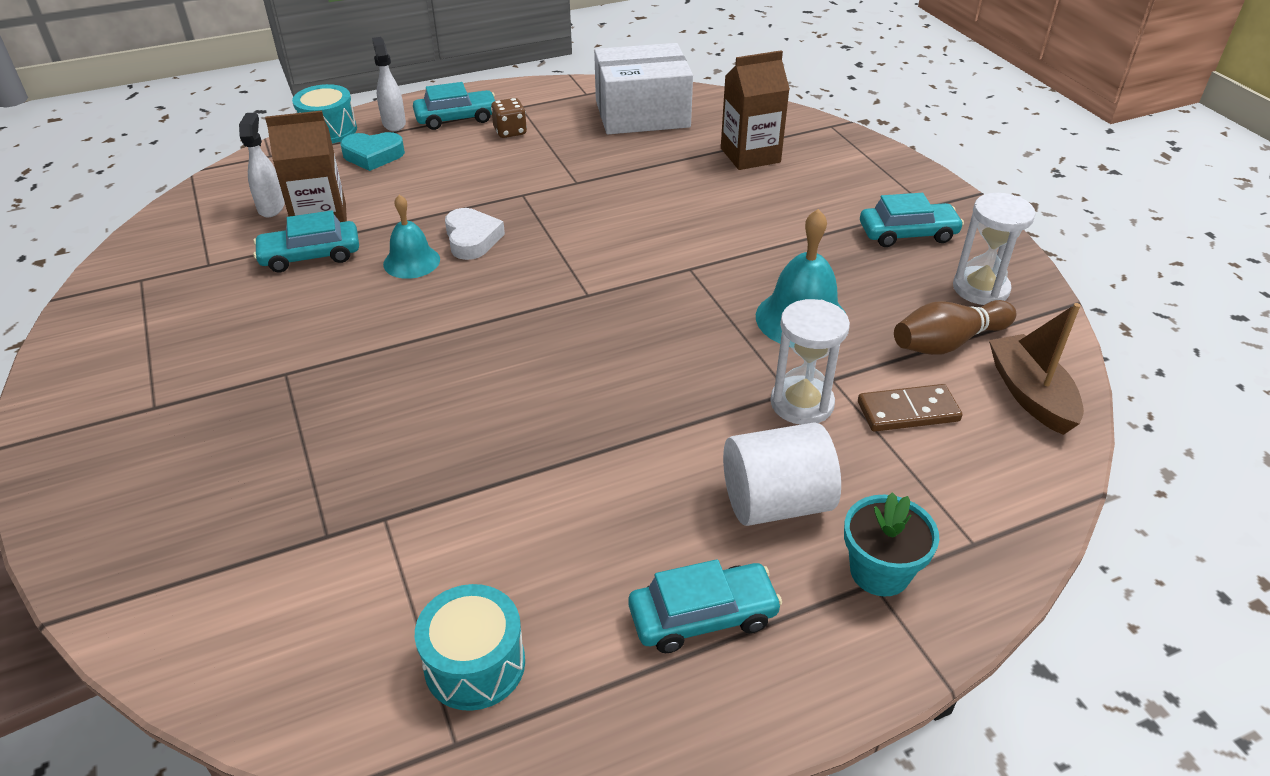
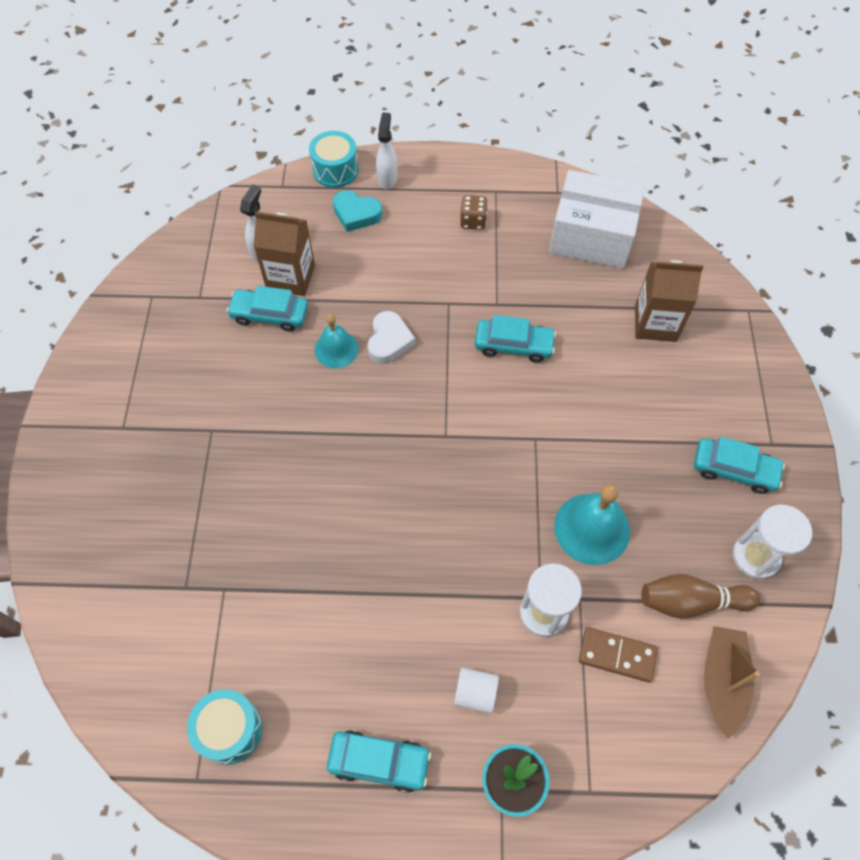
camera: 25 degrees right, 20 degrees up
(456, 118) = (438, 189): turquoise car -> turquoise car (513, 345)
(776, 502) = (475, 693): white cylinder -> white cylinder, size x0.57

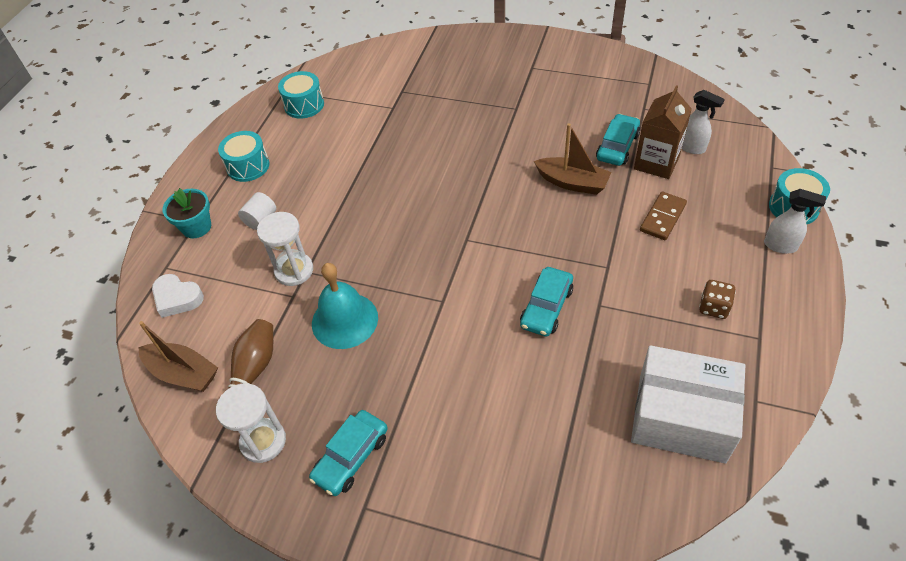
camera: 110 degrees right, 10 degrees down
(336, 349) = (572, 183): turquoise bell -> brown boat
(356, 214) = (731, 215): turquoise heart -> none
(379, 762) = (248, 166): turquoise car -> turquoise drum
(389, 341) = (573, 217): white heart -> white heart (177, 298)
(591, 236) = (681, 417): white box -> white box turned 75 degrees clockwise
(617, 655) = (240, 308): brown domino -> brown domino (662, 217)
(655, 323) = (544, 444): brown carton -> none

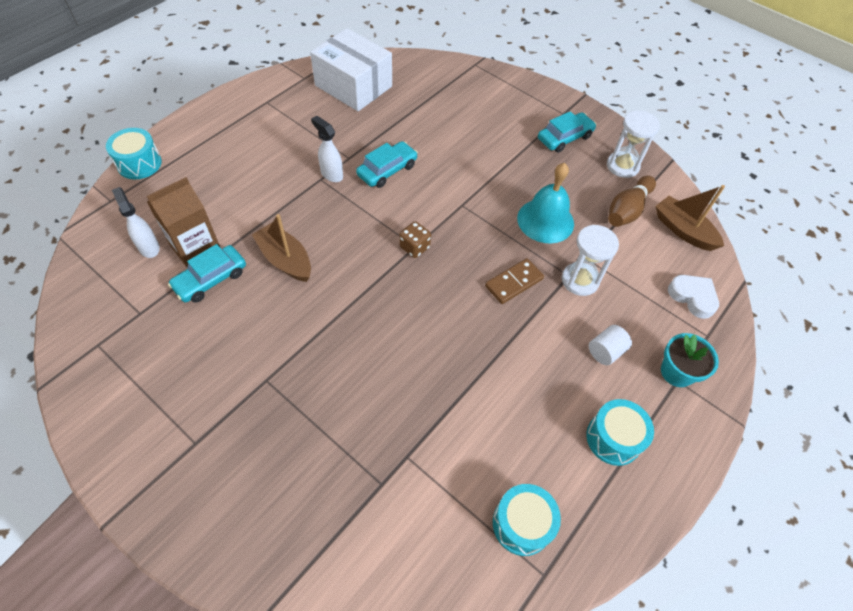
camera: 165 degrees left, 5 degrees up
(662, 217) = (243, 197): brown domino -> brown domino (514, 282)
(713, 307) = (275, 127): brown dice -> brown dice (414, 247)
(780, 246) = (185, 143): white spray bottle -> white spray bottle (331, 174)

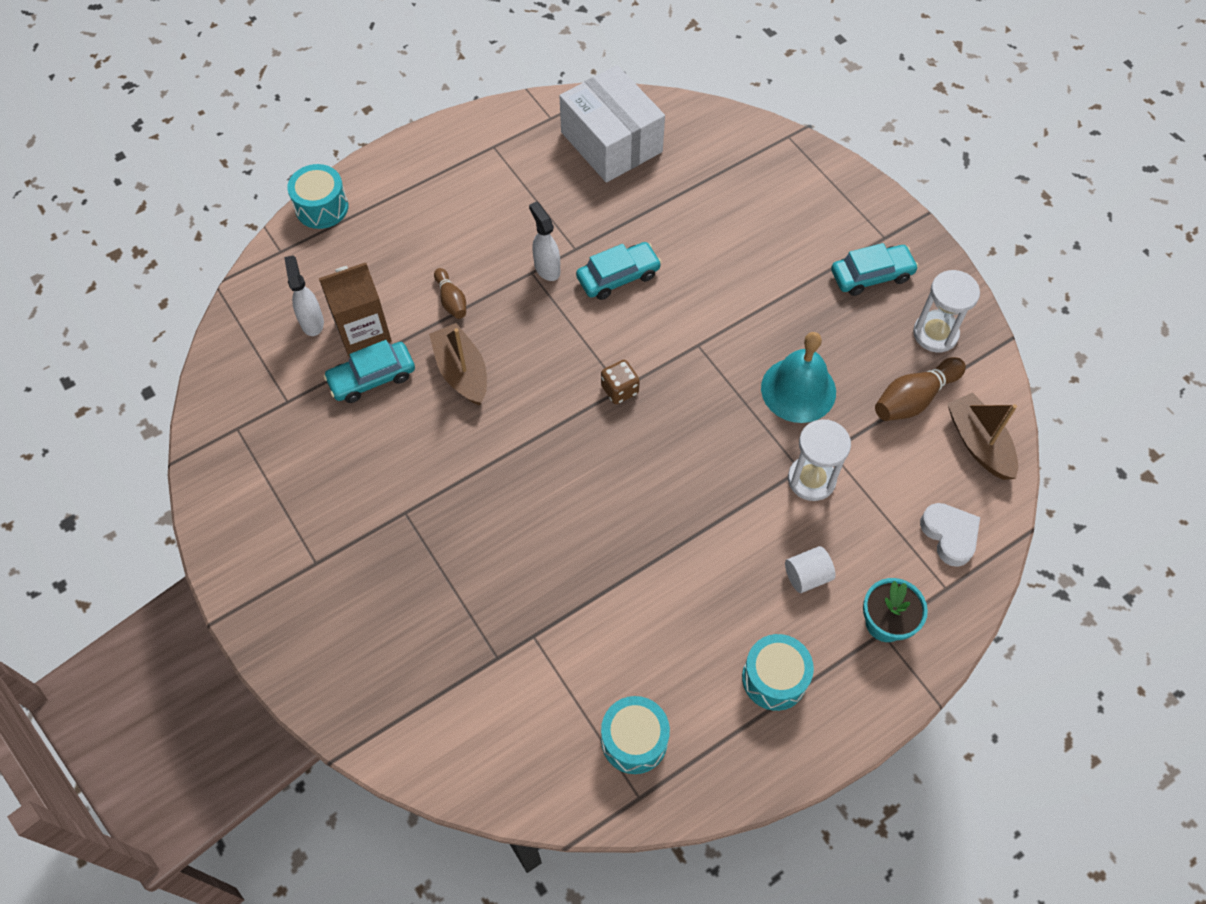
camera: 20 degrees right, 5 degrees up
(262, 210) = (451, 300): none -> brown bowling pin
(514, 282) = (727, 463): brown domino -> none

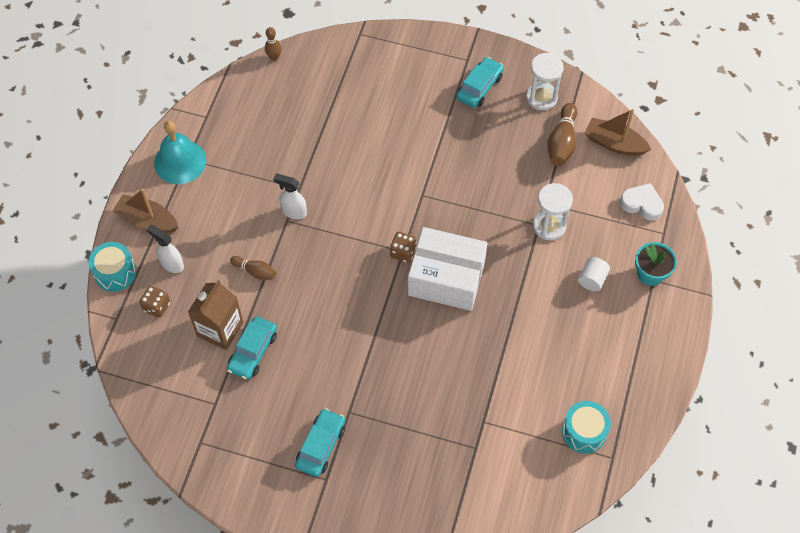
camera: 40 degrees left, 0 degrees up
(312, 322) = (181, 346): white spray bottle -> white spray bottle (171, 264)
(327, 266) = (157, 306): none -> brown dice
(462, 372) = (303, 308): brown boat -> brown boat (147, 220)
(611, 142) = (258, 107): white box -> white box (446, 278)
(618, 277) = (340, 187): turquoise car -> turquoise car (321, 446)
(674, 103) = (274, 57): none -> brown bowling pin
(774, 678) = (623, 345): turquoise drum -> none
(798, 390) = (498, 181): turquoise bell -> turquoise bell (180, 161)

